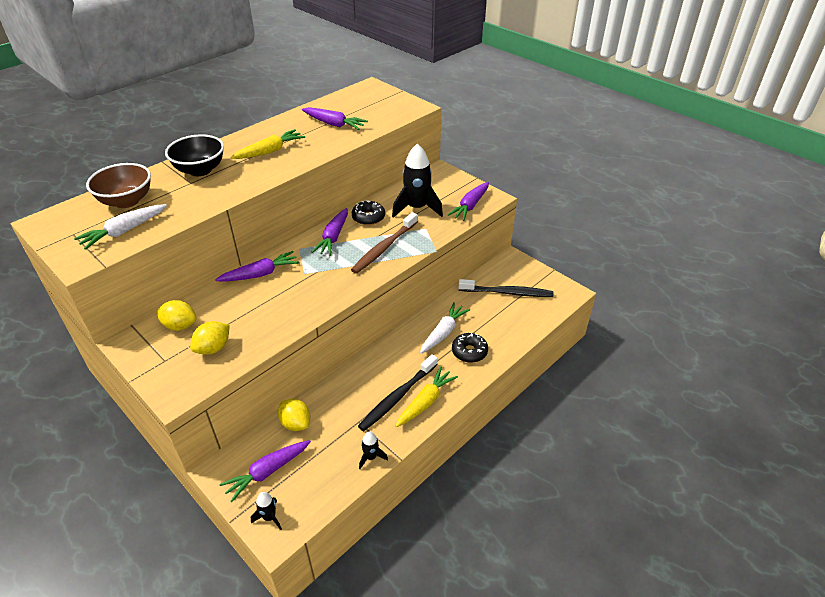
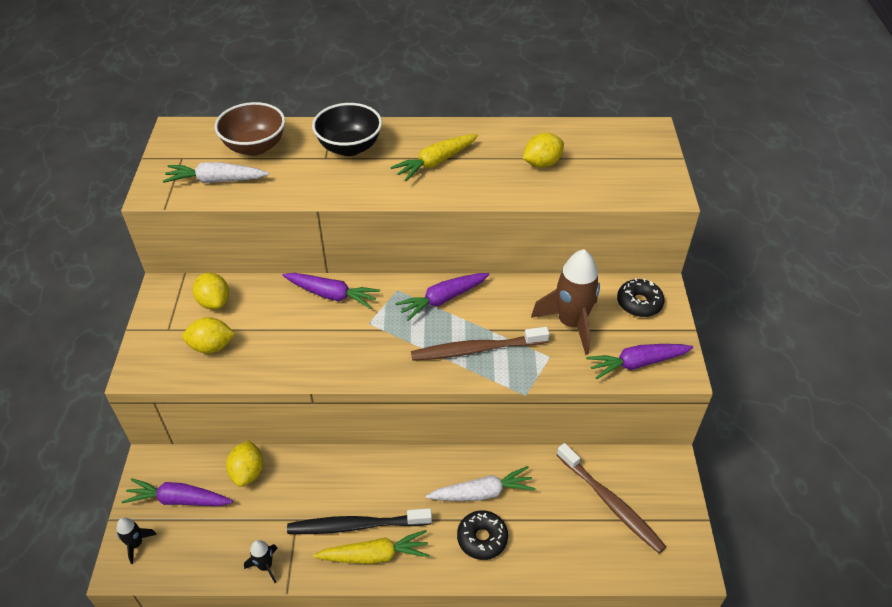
camera: 45 degrees right, 5 degrees up
(270, 151) = (436, 162): yellow carrot -> yellow carrot turned 135 degrees clockwise
(334, 124) = (542, 163): purple carrot -> yellow lemon
(368, 217) = (505, 299): black donut -> black donut (639, 303)
(417, 208) = (571, 323): black rocket -> brown rocket
(507, 293) = (611, 503): black toothbrush -> brown toothbrush

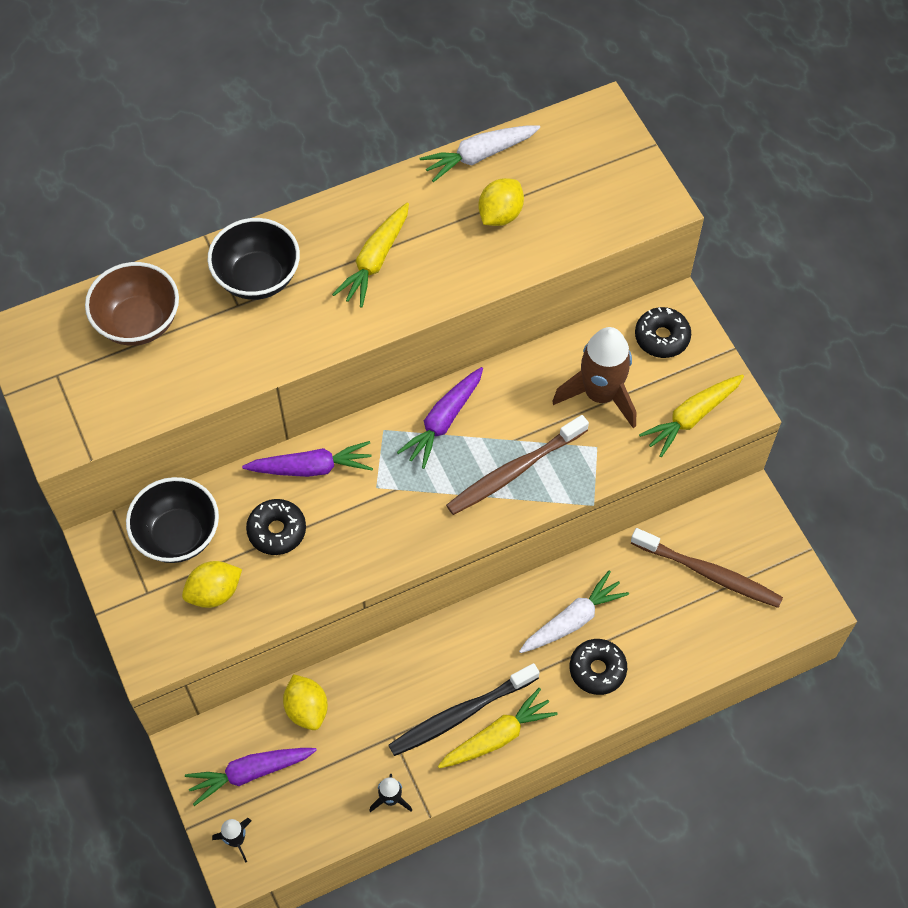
camera: 25 degrees left, 15 degrees up
(214, 302) = (178, 535): yellow lemon -> black bowl
(216, 180) = (126, 392): white carrot -> white carrot (479, 156)
(281, 324) = (277, 531): none -> black donut
(637, 363) = (691, 417): purple carrot -> yellow carrot

